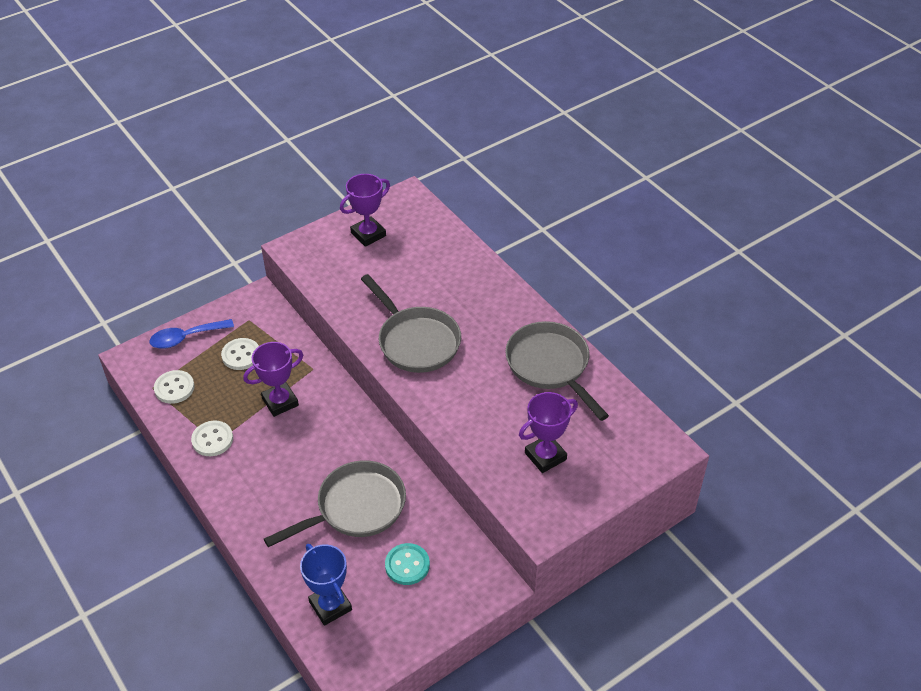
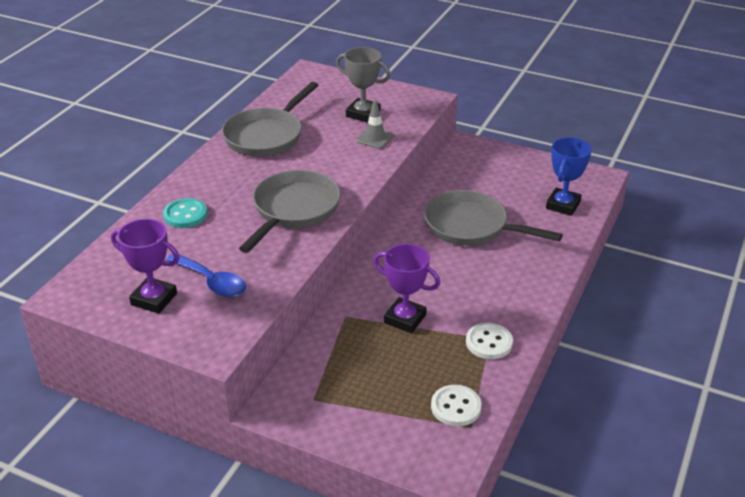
camera: 120 degrees left, 10 degrees down
(186, 338) = (381, 439): blue spoon -> blue spoon (212, 282)
(241, 355) = (369, 378): white button -> none
(407, 565) = (493, 184): turquoise button -> turquoise button (185, 215)
(491, 444) = (375, 138): none -> grey traffic cone
(545, 456) = (363, 114): purple trophy -> grey trophy

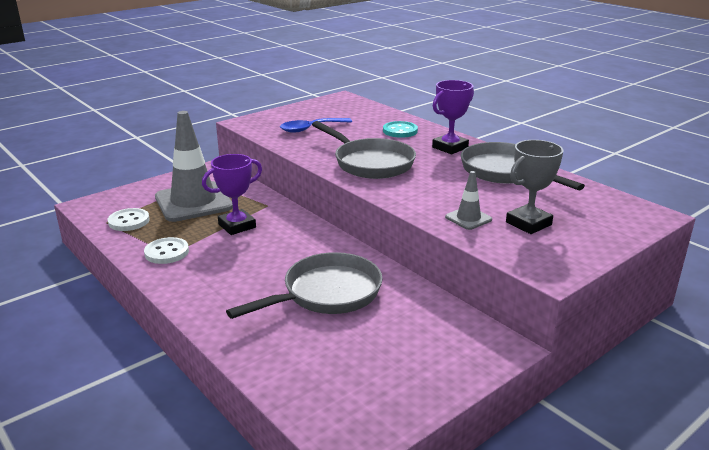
camera: 115 degrees right, 10 degrees down
(154, 299) = (312, 114): purple trophy -> purple trophy (450, 147)
(377, 377) = (193, 202): none -> grey traffic cone
(563, 205) = (310, 375): blue trophy -> none

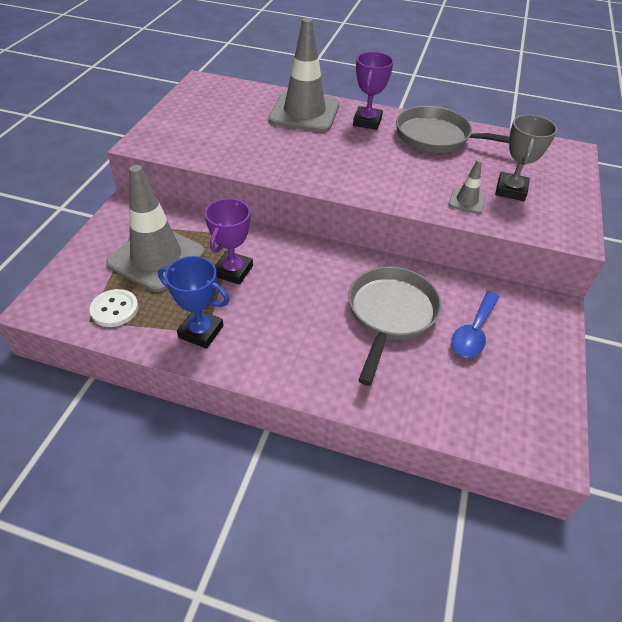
camera: 35 degrees left, 20 degrees up
(167, 252) = (201, 332): white button -> blue trophy
(310, 129) = (219, 133): blue spoon -> blue spoon (473, 332)
(370, 163) = (324, 162): grey pan -> none
(400, 131) = (304, 113): turquoise button -> grey traffic cone

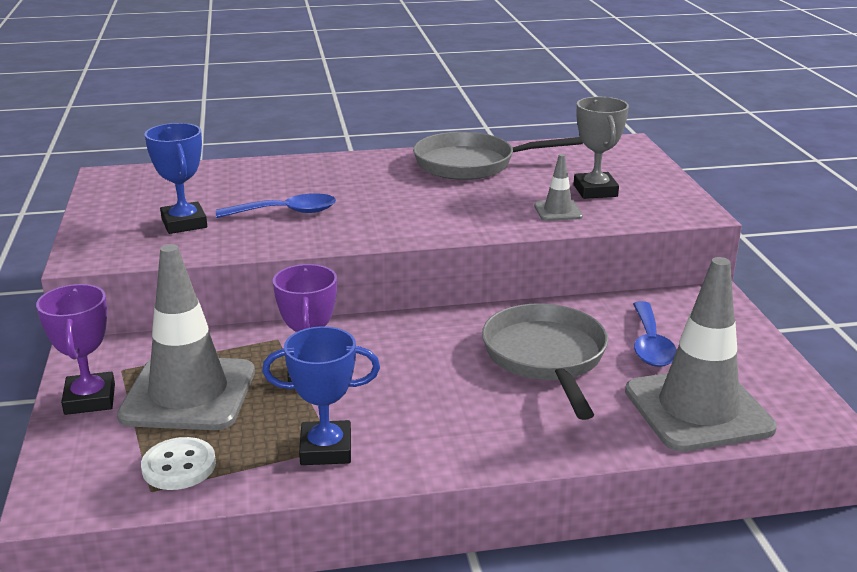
camera: 25 degrees left, 20 degrees down
(214, 134) = (184, 223): none -> blue trophy
(281, 144) = (286, 212): none -> blue spoon
(304, 113) = (285, 177): grey traffic cone -> grey traffic cone (698, 409)
(367, 122) = (373, 168): purple trophy -> purple trophy (90, 399)

